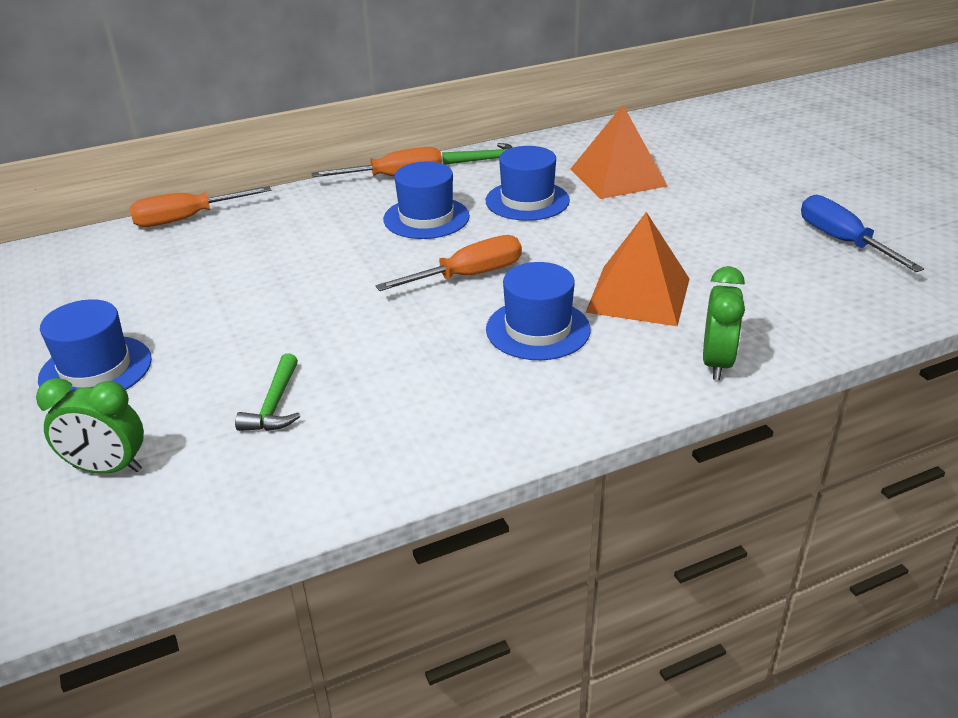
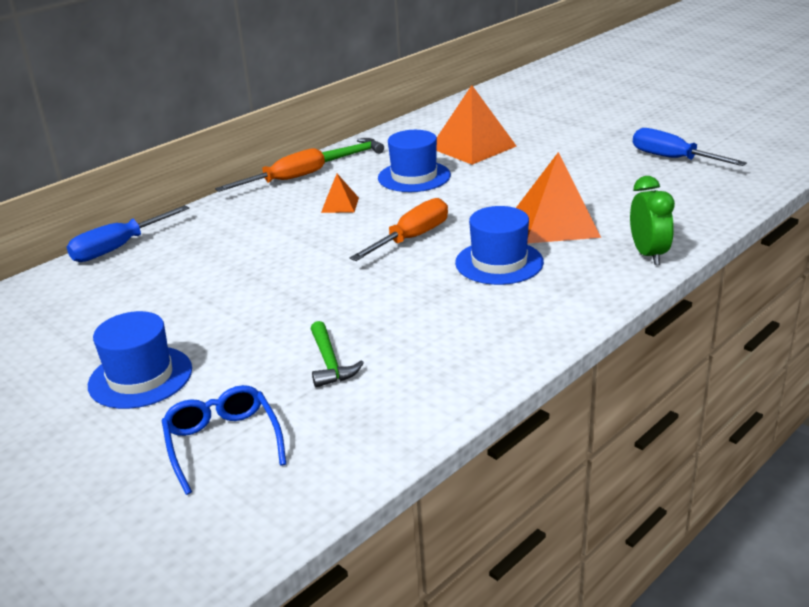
camera: 20 degrees left, 5 degrees down
(107, 469) = (223, 443): green clock -> blue glasses
(187, 219) = (119, 247): orange screwdriver -> blue screwdriver
(426, 218) = (340, 205): blue hat -> orange pyramid

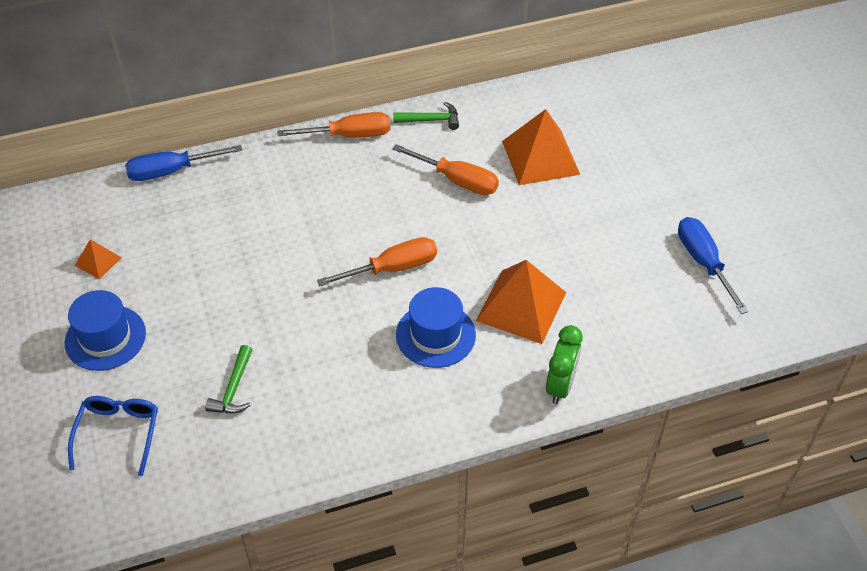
camera: 25 degrees right, 20 degrees up
(340, 205) = (369, 193): orange pyramid -> orange pyramid (98, 261)
(414, 177) = (456, 180): blue hat -> orange screwdriver

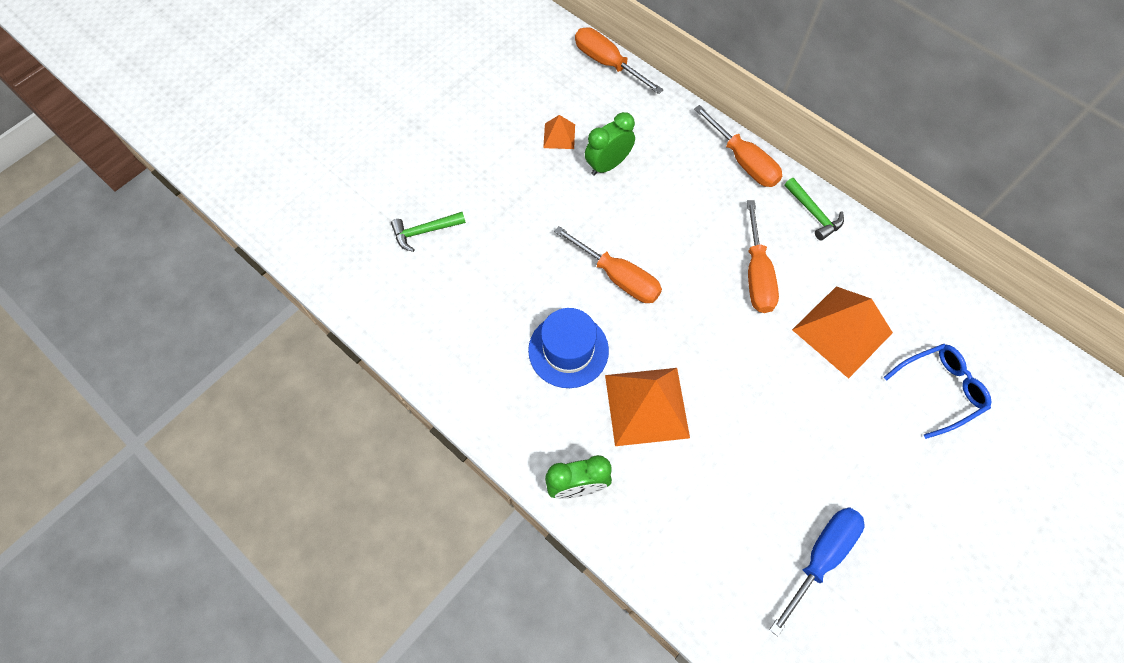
camera: 60 degrees right, 15 degrees up
(98, 261) = (487, 73): orange pyramid -> orange pyramid (559, 136)
(105, 338) = (421, 121): blue hat -> none
(118, 434) = (343, 182): blue glasses -> blue glasses (939, 390)
(172, 171) = (608, 63): blue screwdriver -> orange screwdriver
(277, 222) = (608, 165): none -> green clock

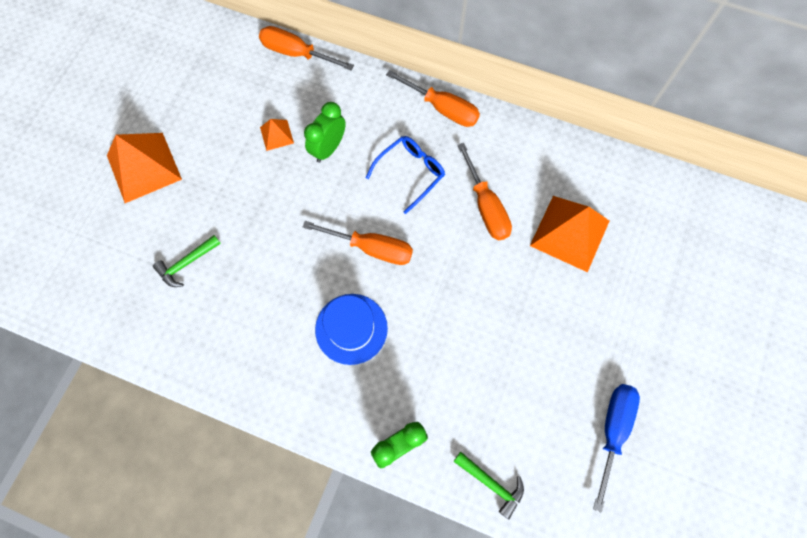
camera: 20 degrees left, 5 degrees up
(646, 406) = (433, 354): orange pyramid -> orange pyramid (144, 167)
(813, 213) = (515, 137): green hammer -> green hammer (491, 484)
(939, 390) = (659, 257): blue glasses -> blue glasses (410, 173)

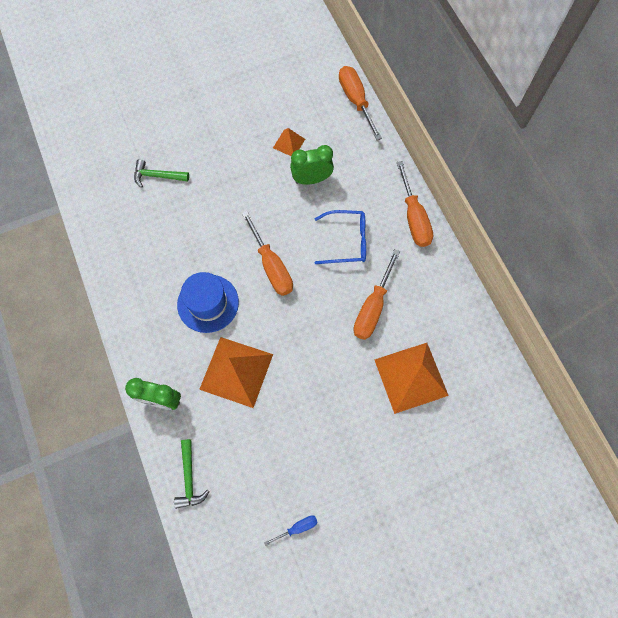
camera: 45 degrees right, 0 degrees up
(144, 167) = (192, 97): orange pyramid -> orange pyramid (236, 371)
(612, 431) = (297, 528): blue screwdriver -> blue screwdriver, size x0.50

